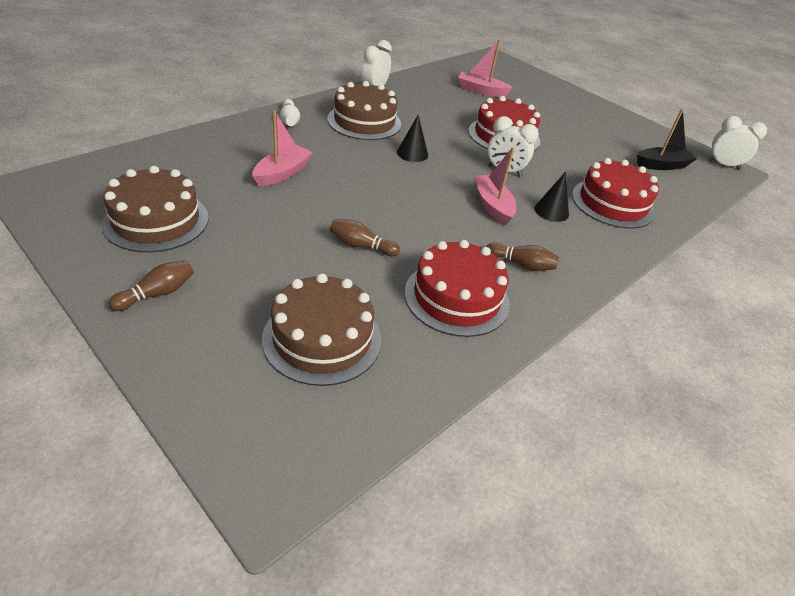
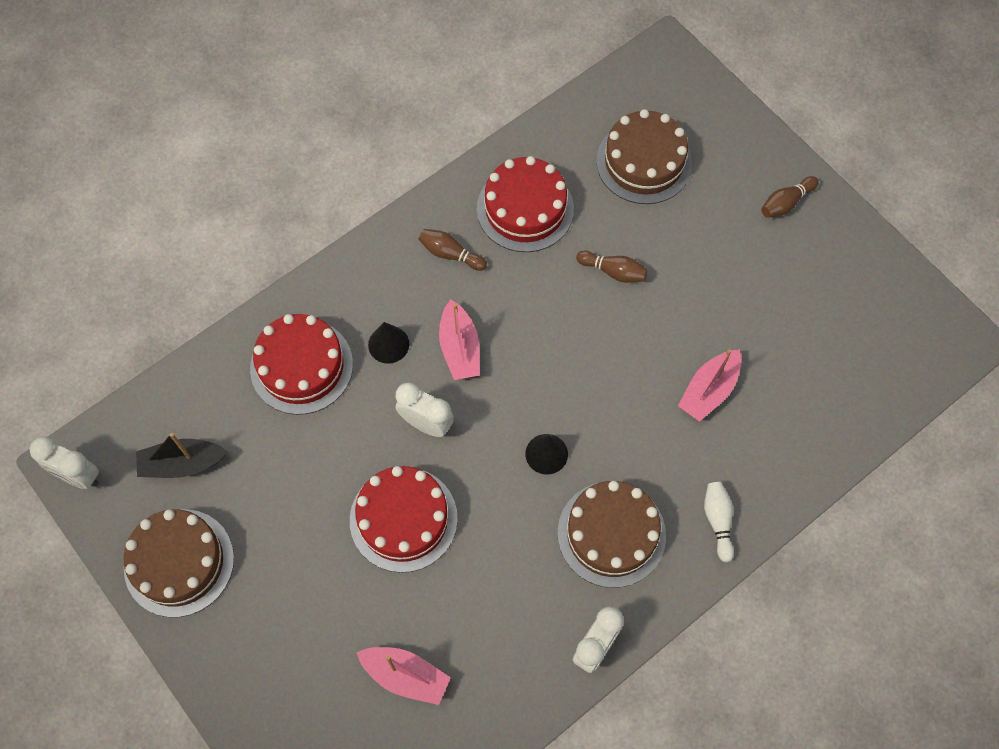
camera: 170 degrees left, 25 degrees up
(156, 220) = (820, 296): brown cake -> brown cake (179, 562)

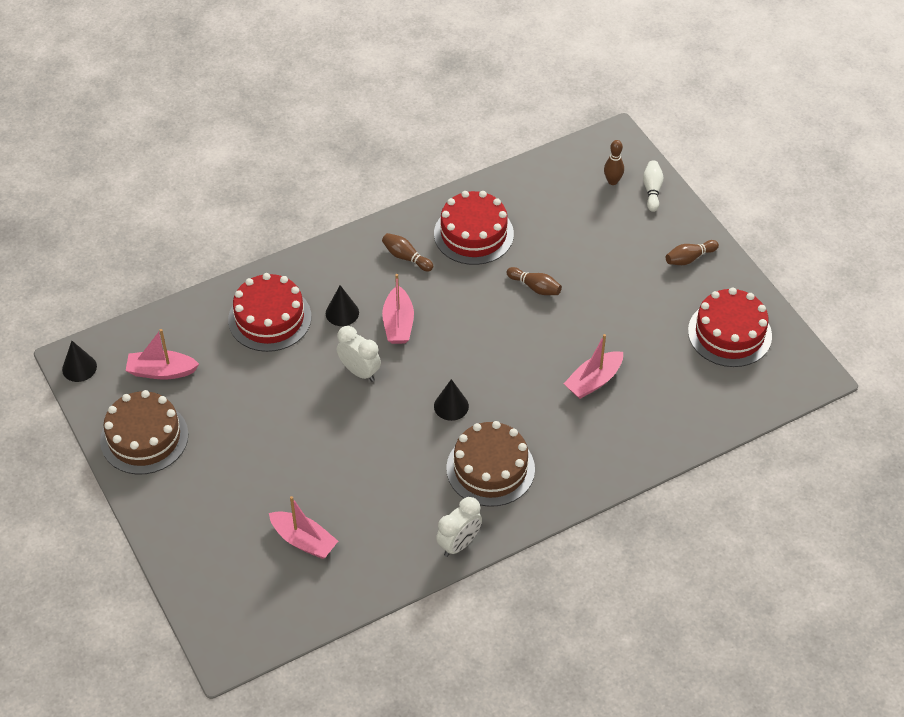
camera: 10 degrees right, 15 degrees down
(78, 475) = (79, 368): white clock -> black cone
(182, 464) = (161, 371): black boat -> pink boat
(403, 519) = (326, 434): red cake -> red cake (729, 333)
(644, 162) = (578, 214): brown cake -> none
(674, 111) = (612, 181): none -> brown bowling pin
(718, 521) = (579, 472): white bowling pin -> white bowling pin (652, 190)

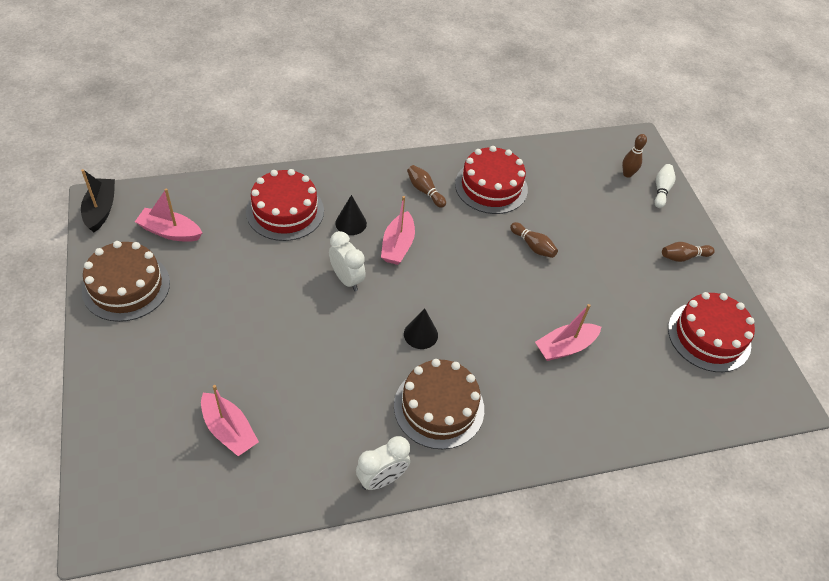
camera: 10 degrees right, 0 degrees up
(79, 368) = (101, 210): black cone -> black boat

